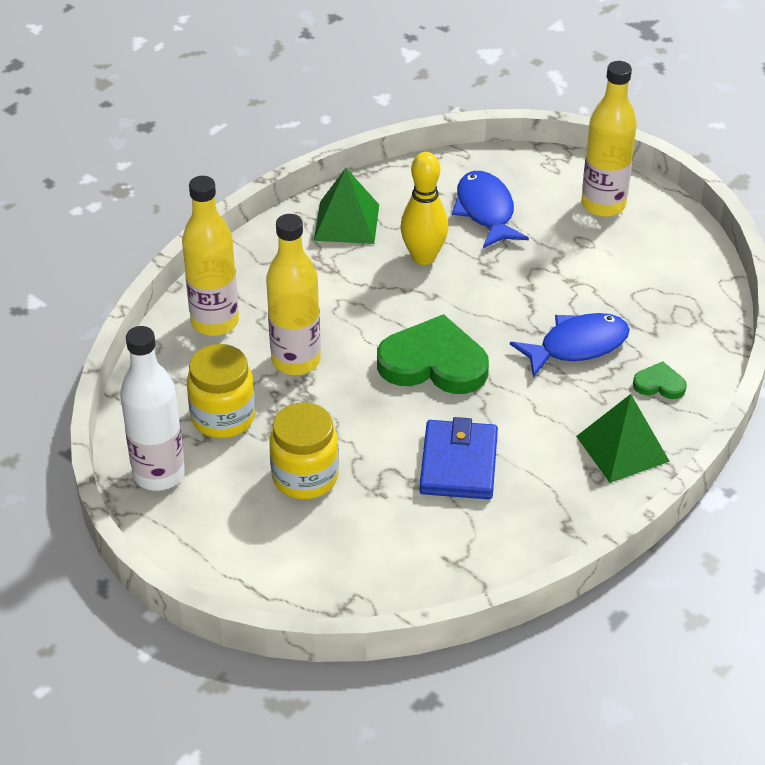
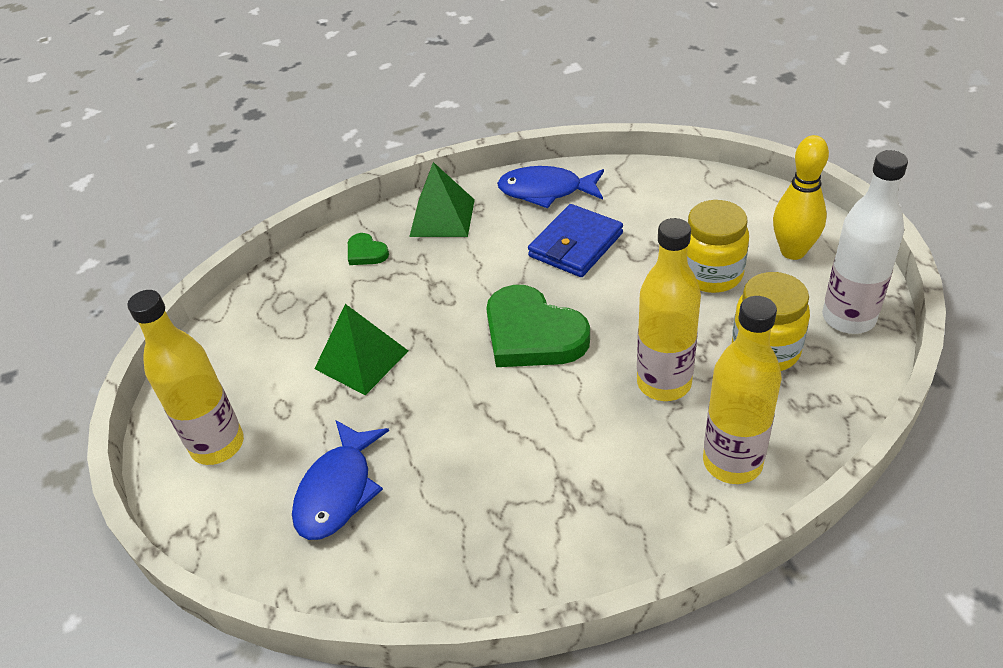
camera: 145 degrees left, 0 degrees up
(347, 222) = (502, 545): green pyramid -> green pyramid (361, 359)
(423, 257) = (453, 456): yellow bowling pin -> yellow bowling pin (793, 251)
(577, 346) = (396, 305): blue fish -> blue fish (546, 191)

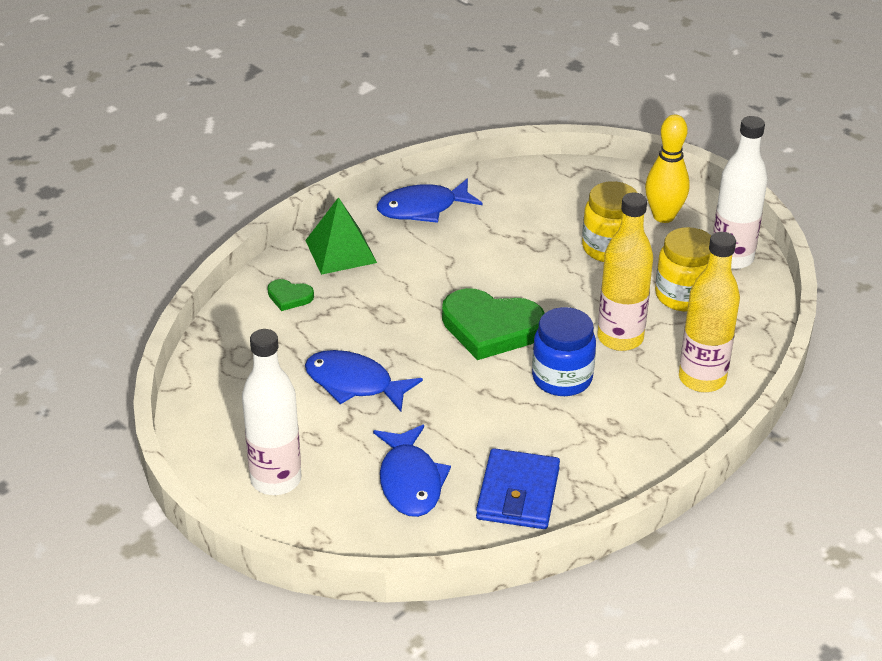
camera: 30 degrees left, 5 degrees down
(218, 445) = (276, 479): yellow bottle -> white bottle
(361, 359) = (354, 383): green pyramid -> blue fish
(571, 414) = (562, 378): none -> blue jar
(575, 245) = (480, 249): blue wallet -> blue wallet (518, 494)

